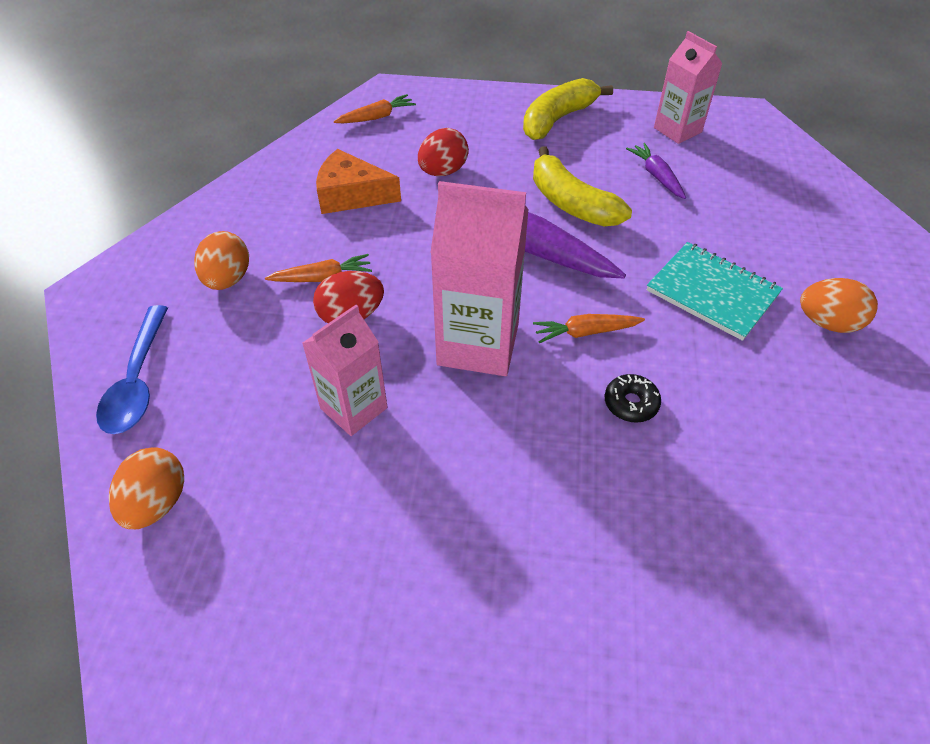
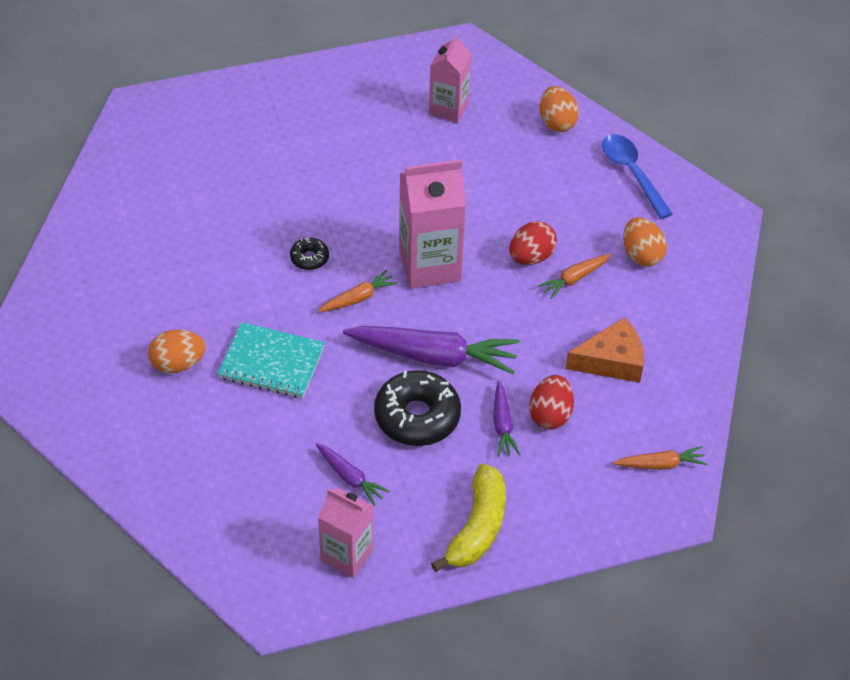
camera: 155 degrees right, 0 degrees up
(354, 408) = (485, 200): pink carton -> pink carton (448, 109)
(376, 117) = (660, 464): orange carrot -> orange carrot turned 135 degrees counterclockwise
(492, 176) = (502, 425): none -> purple carrot
(571, 203) = (417, 416): yellow banana -> black donut

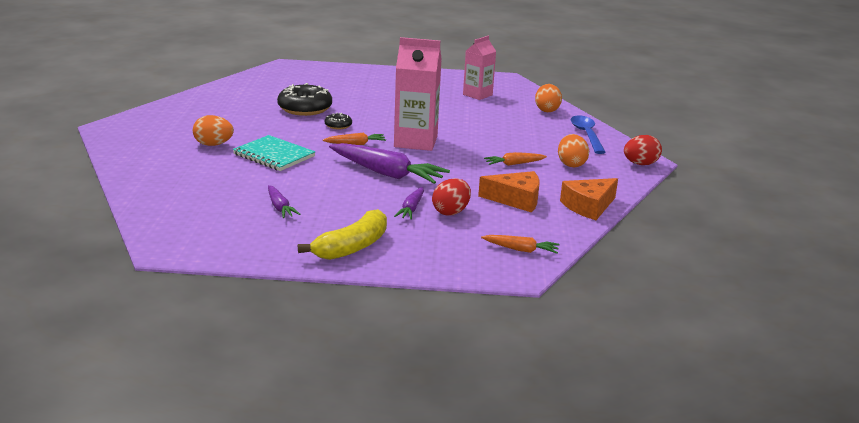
camera: 20 degrees right, 25 degrees down
(347, 555) = (243, 238): pink carton -> none
(417, 416) = (352, 193): black donut -> black donut (305, 108)
(531, 257) = (489, 151): red egg -> red egg (640, 164)
(698, 346) = (588, 206): none -> orange cheese

